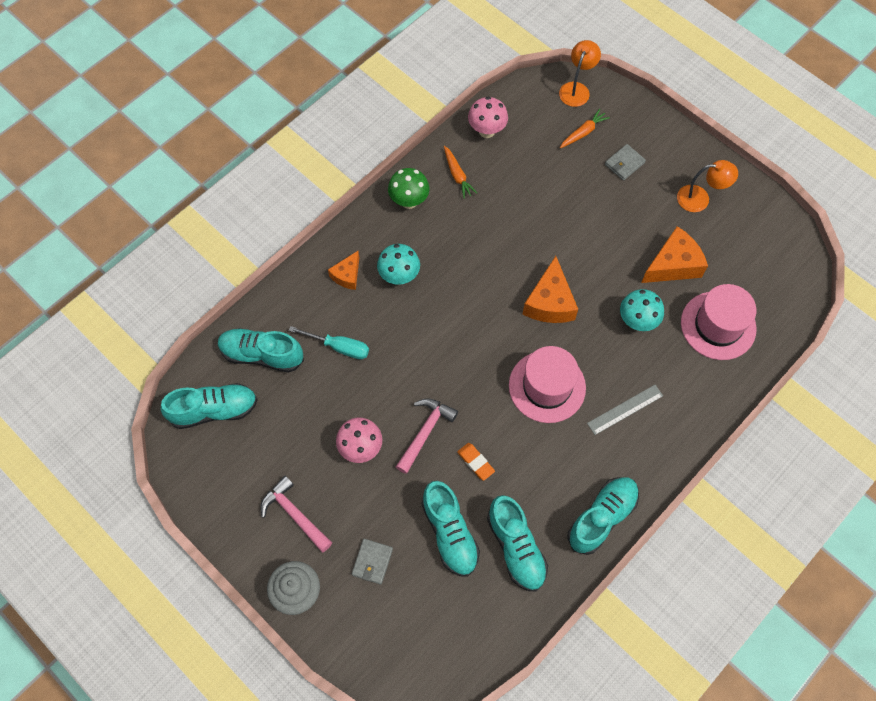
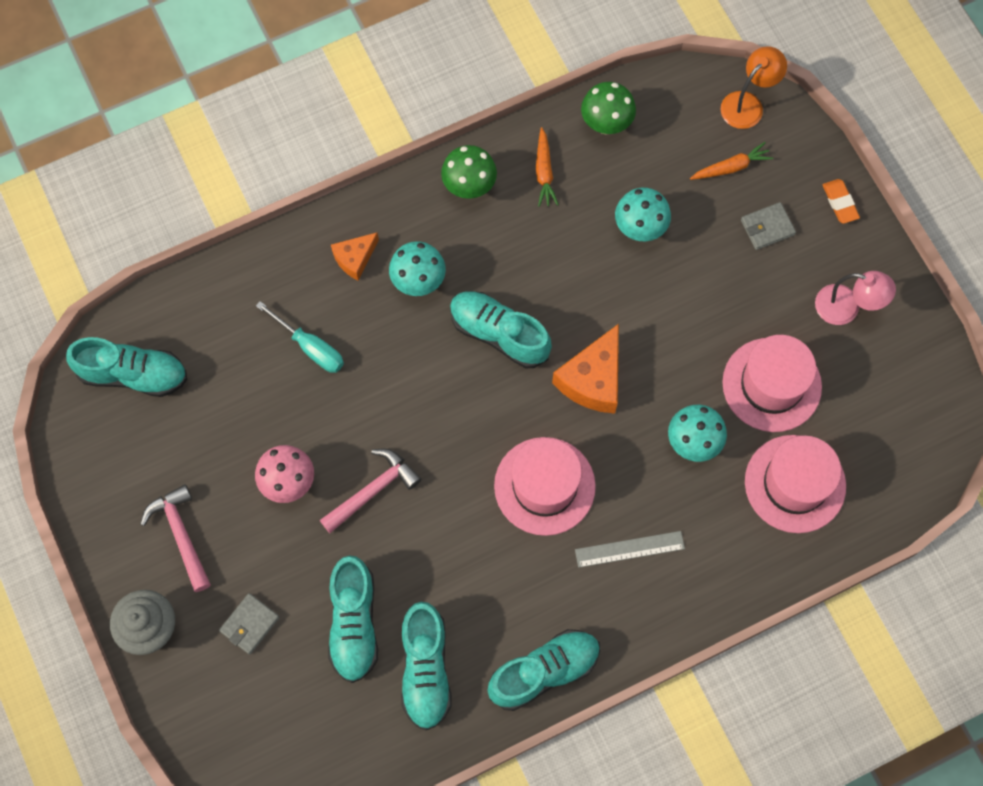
camera: 20 degrees right, 5 degrees up
(262, 355) = (214, 325): turquoise shoe -> turquoise shoe (499, 334)
(475, 462) = (419, 549): orange eraser -> orange eraser (840, 203)
(487, 131) = (606, 124): pink mushroom -> green mushroom
(539, 191) = (640, 228): none -> turquoise mushroom
(673, 265) = (771, 385): orange cheese -> pink hat
(700, 199) = (846, 308): orange lamp -> pink lamp

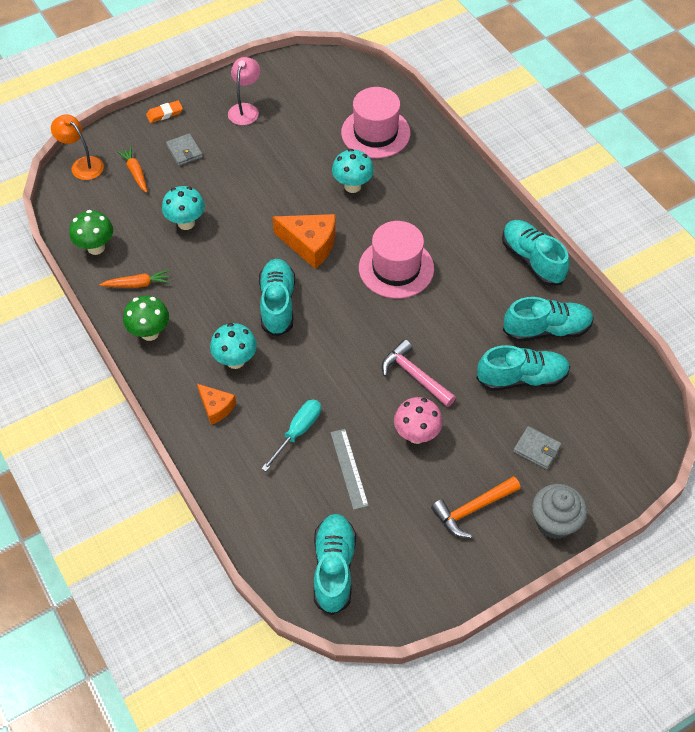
camera: 95 degrees left, 15 degrees down
(181, 534) = (472, 509): pink hammer -> orange hammer
(499, 334) = (277, 304): turquoise shoe -> turquoise shoe turned 150 degrees clockwise
(629, 549) = (435, 217): grey ruler -> grey ruler (349, 468)
(771, 385) = (305, 146): pink hat -> none

